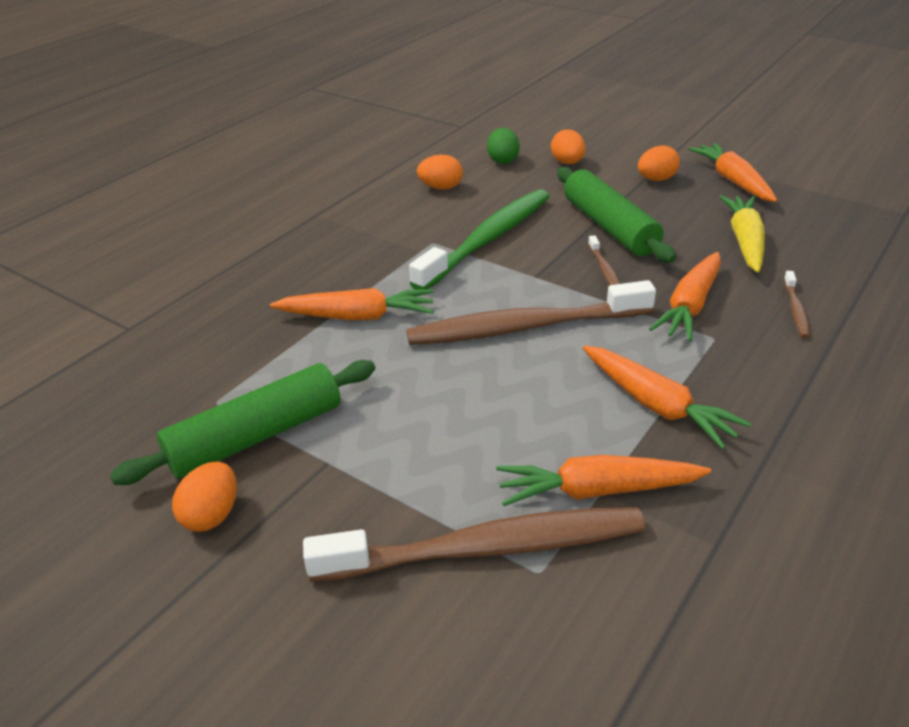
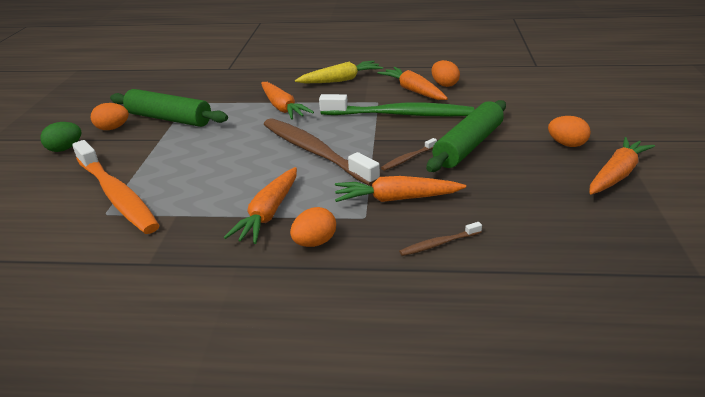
camera: 60 degrees right, 5 degrees down
(486, 548) = (117, 195): brown toothbrush -> orange toothbrush
(502, 160) = (508, 90): green egg -> green egg (65, 149)
(567, 163) = (540, 109): orange egg -> orange egg (314, 242)
(597, 491) = (176, 213): orange carrot -> orange carrot (413, 91)
(744, 241) = (519, 201): yellow carrot -> yellow carrot (341, 80)

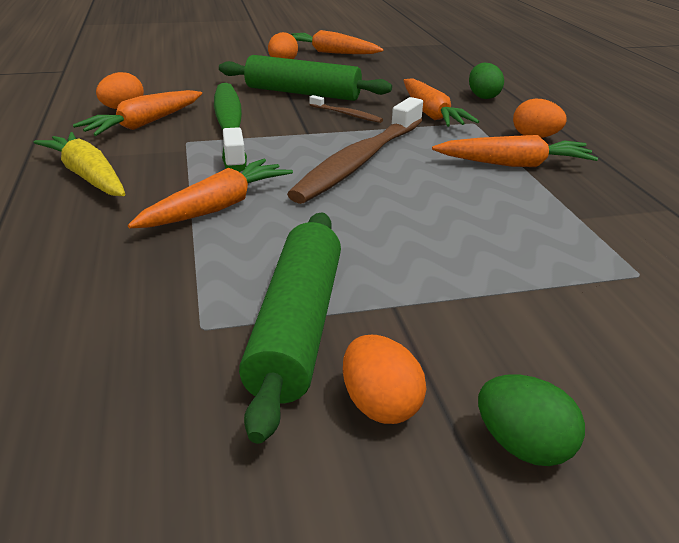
camera: 110 degrees left, 0 degrees up
(117, 195) = (593, 283): orange toothbrush -> none
(439, 244) = (483, 96): brown toothbrush -> green egg

